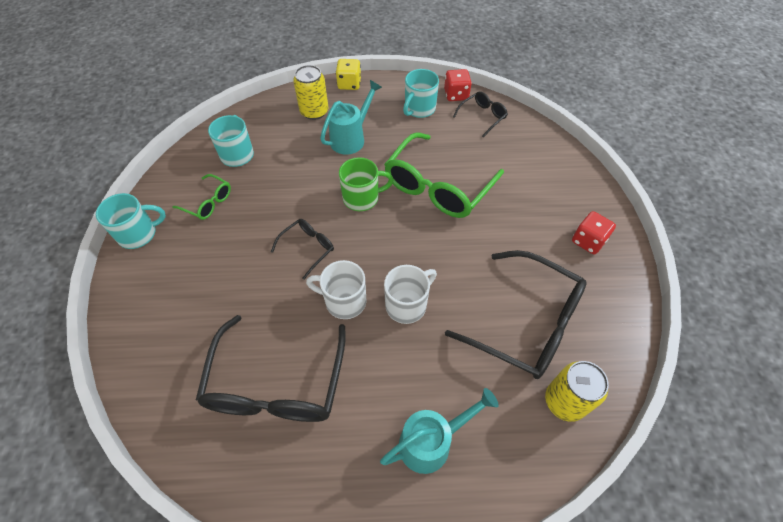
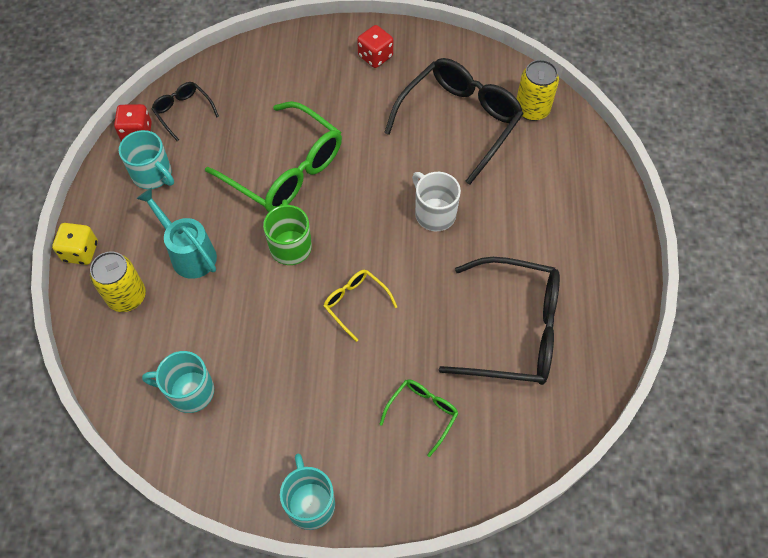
camera: 85 degrees left, 5 degrees up
(208, 202) = (269, 421): green glasses -> green glasses (422, 413)
(307, 248) = (355, 303): black glasses -> yellow glasses
(344, 301) = (426, 269): white mug -> none
(432, 441) = (566, 207): turquoise watering can -> none

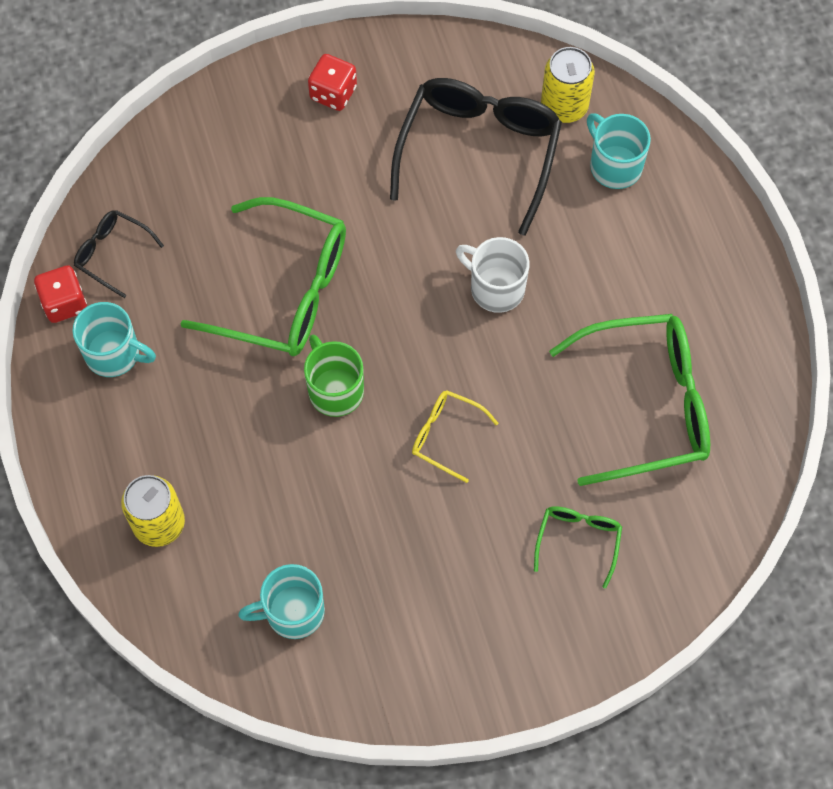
camera: 20 degrees left, 5 degrees up
(80, 252) = (70, 487): yellow dice -> none
(189, 253) = (211, 442): turquoise watering can -> none
(310, 503) = (491, 688): turquoise mug -> turquoise mug (614, 165)
(513, 330) = (645, 405): black glasses -> green glasses

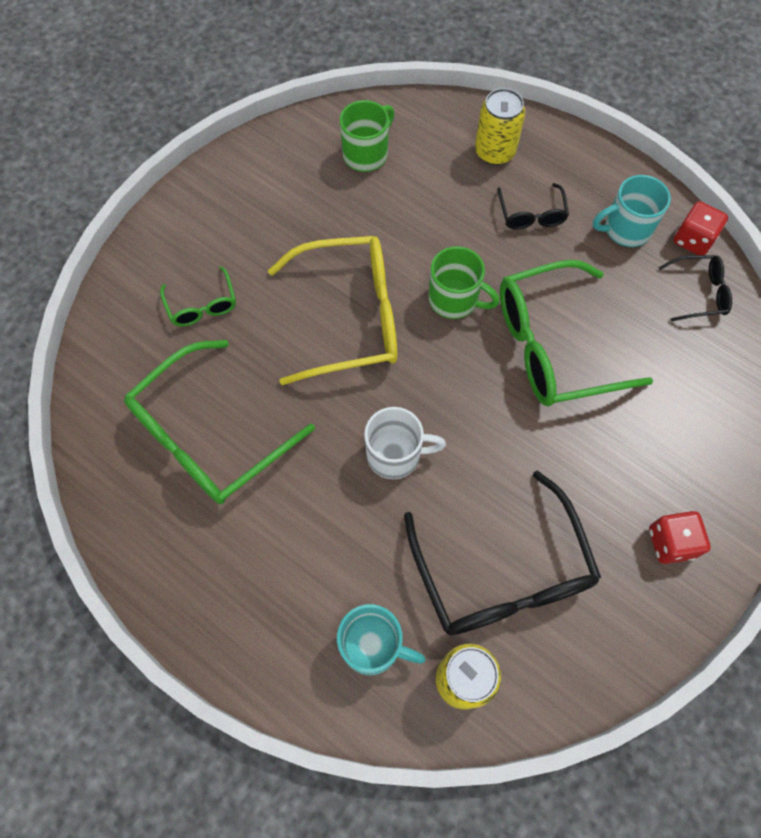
camera: 145 degrees right, 0 degrees up
(187, 428) = (531, 214): none -> black glasses
(292, 612) = (366, 154): turquoise mug -> green mug
(446, 436) = (349, 318): yellow glasses -> yellow glasses, size x2.08

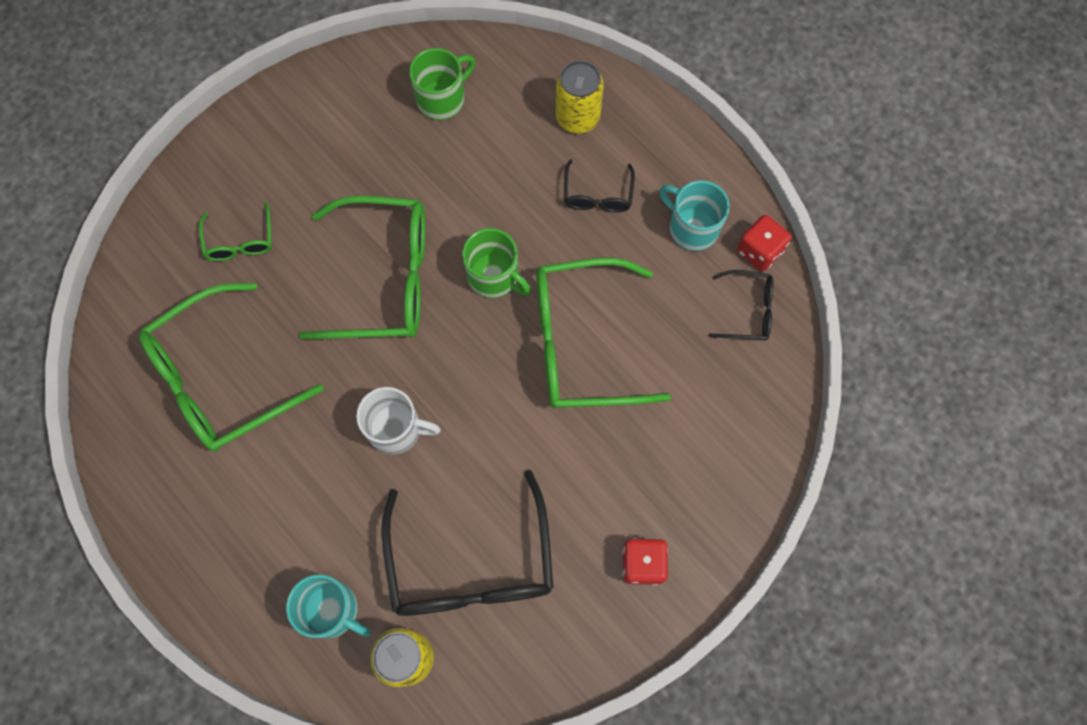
camera: 10 degrees right, 5 degrees up
(349, 318) = (383, 278): yellow glasses -> green glasses
(625, 229) = (692, 227): turquoise mug -> turquoise mug turned 45 degrees clockwise

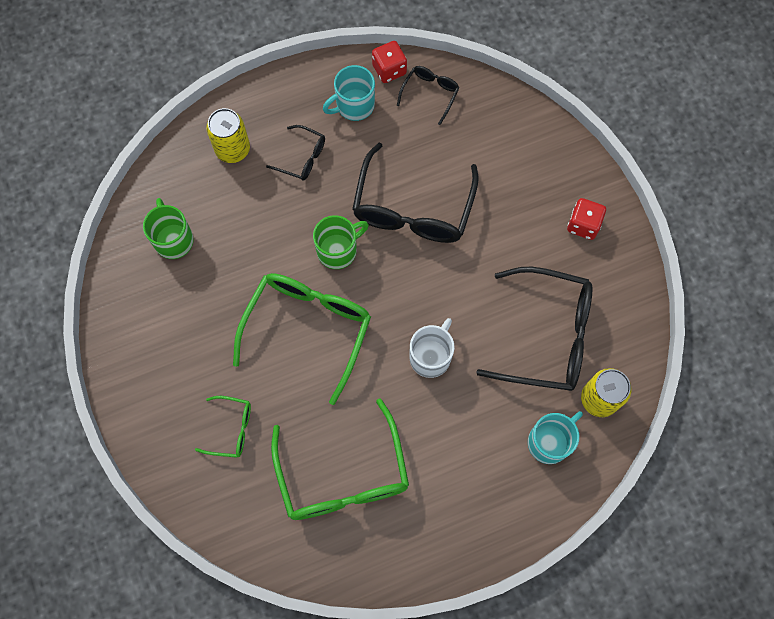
camera: 70 degrees left, 0 degrees up
(583, 343) = (413, 207): green glasses -> black glasses

